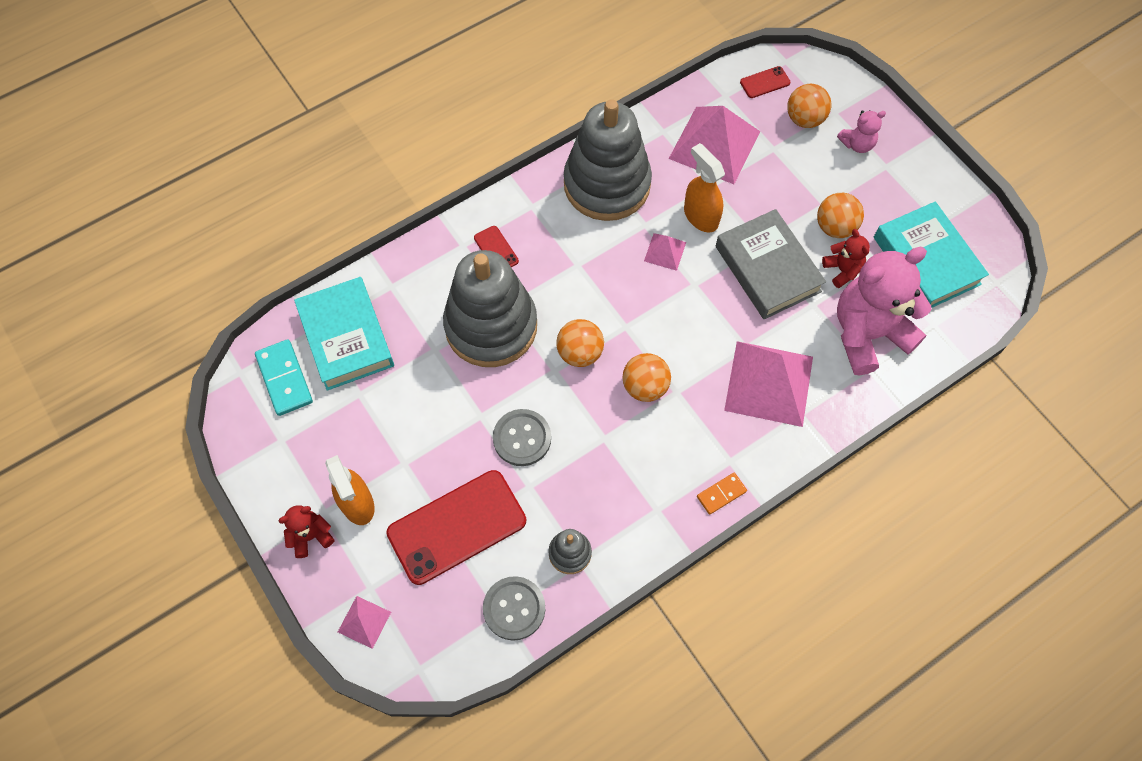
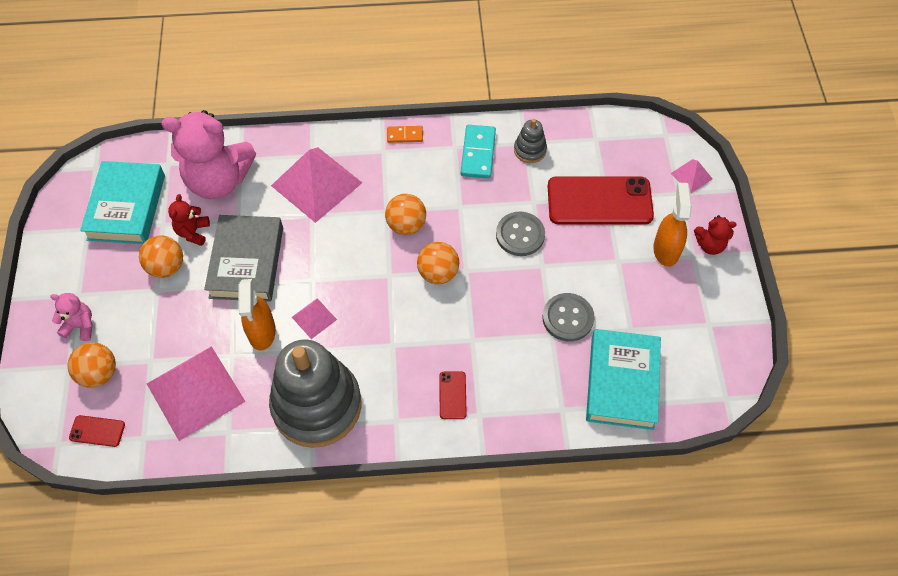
camera: 150 degrees left, 5 degrees down
(284, 379) = (689, 373): turquoise domino -> turquoise domino (478, 153)
(491, 326) = (495, 330): grey stacking toy -> none
(514, 608) = (585, 137): grey button -> grey button (568, 318)

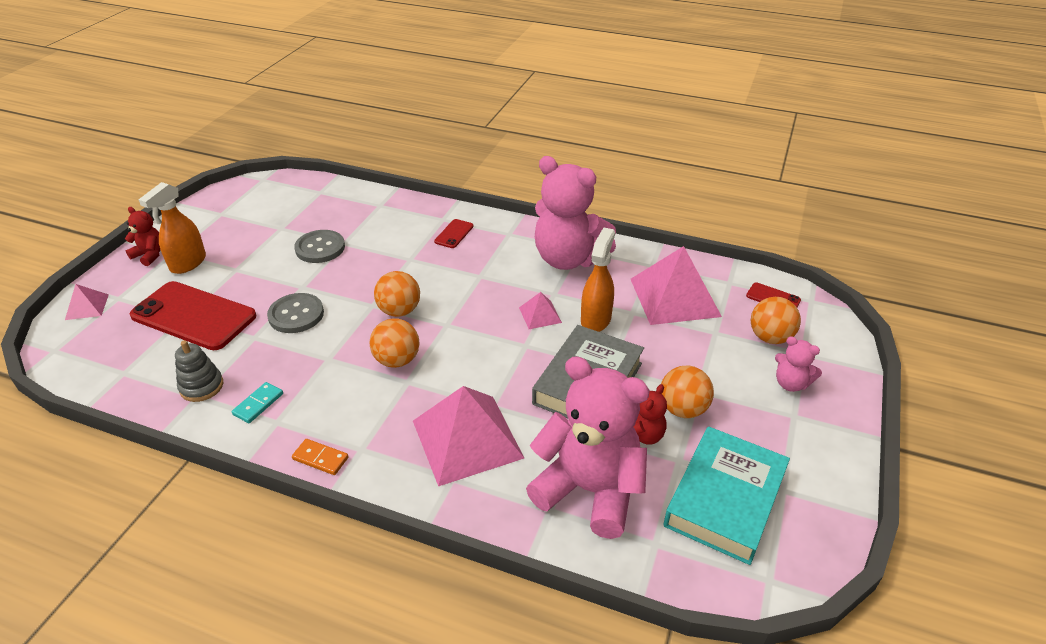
camera: 155 degrees left, 20 degrees down
(317, 405) = (568, 259): grey stacking toy -> pink teddy bear
(478, 153) = (258, 404): turquoise domino -> turquoise domino, size x0.60
(622, 382) = (322, 205): turquoise book -> none

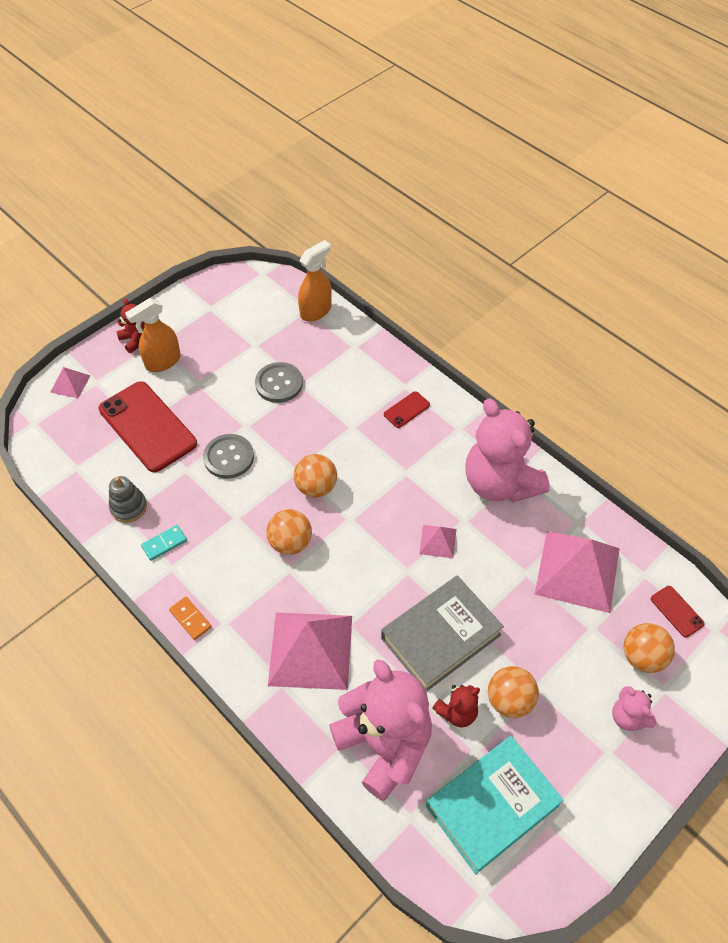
camera: 25 degrees right, 15 degrees up
(596, 319) = (486, 567): orange spray bottle -> orange spray bottle (316, 311)

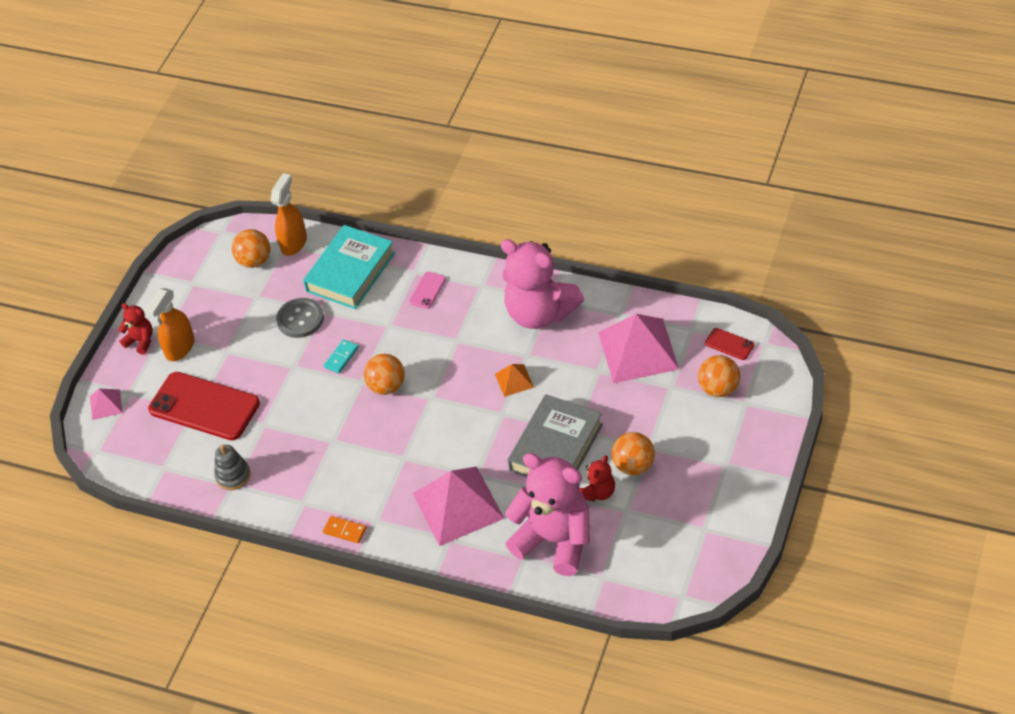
camera: 20 degrees left, 5 degrees down
(164, 543) = (284, 488): turquoise domino -> turquoise domino (341, 357)
(229, 457) = (295, 398): grey button -> none
(290, 543) = (392, 438): orange ball -> orange ball (254, 261)
(406, 410) = (427, 290): red phone -> pink phone
(438, 541) = (514, 380): pink pyramid -> orange pyramid
(492, 806) = (658, 540): turquoise book -> turquoise book (350, 272)
(628, 717) = (728, 434): pink teddy bear -> none

